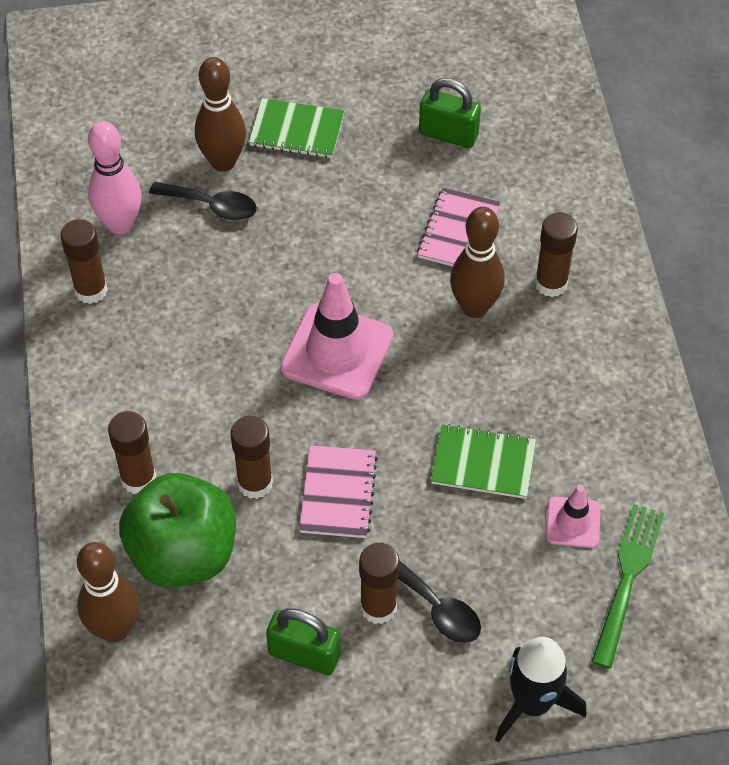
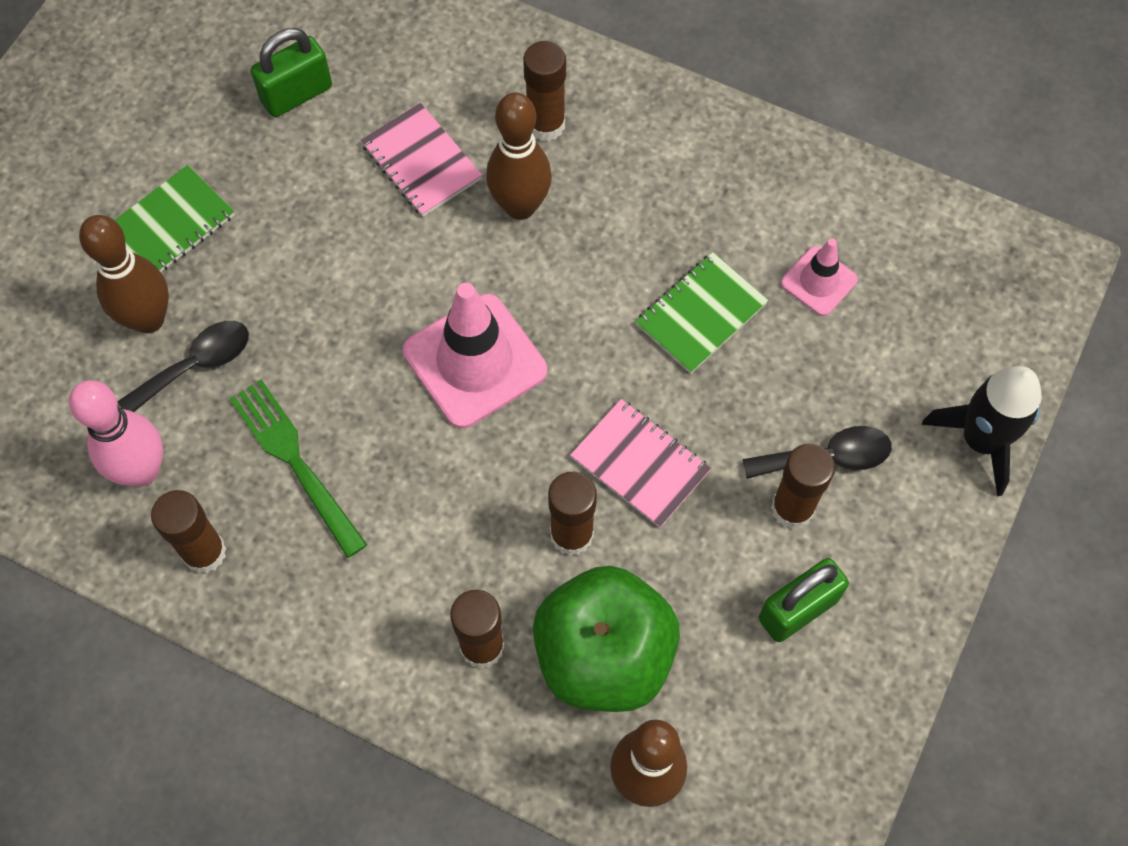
camera: 55 degrees left, 10 degrees up
(627, 579) = (907, 276): green fork -> green fork (295, 462)

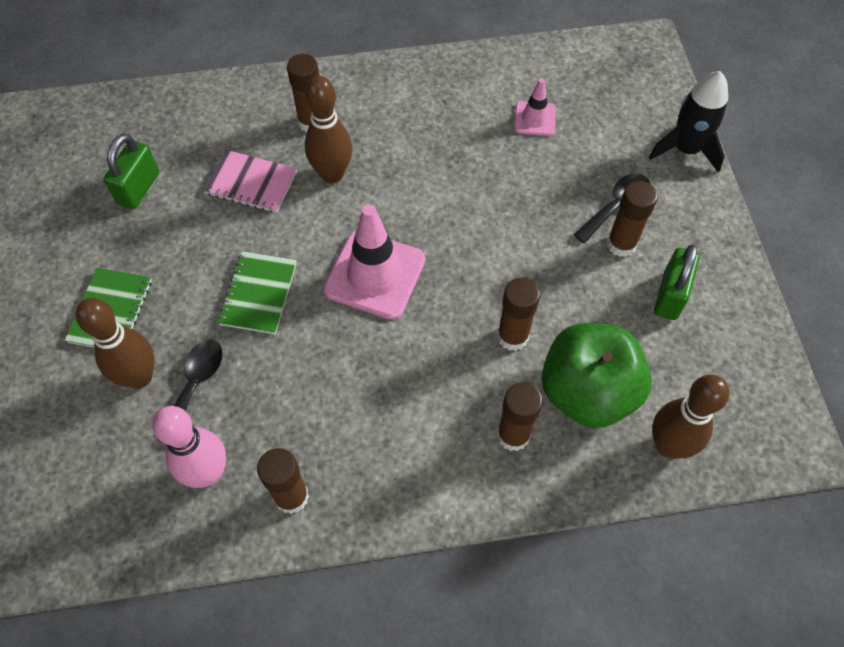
camera: 35 degrees left, 5 degrees down
(295, 462) = (308, 402): green fork -> none
(640, 464) = (519, 273): pink notebook -> none
(701, 314) = (485, 172): green notebook -> green notebook (259, 294)

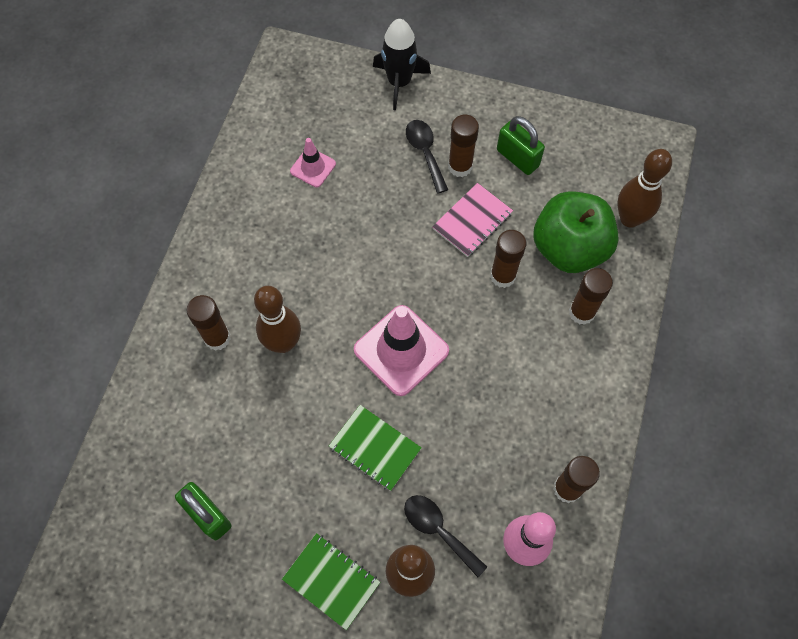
camera: 65 degrees left, 5 degrees up
(251, 183) = (256, 413): pink notebook -> pink notebook (472, 221)

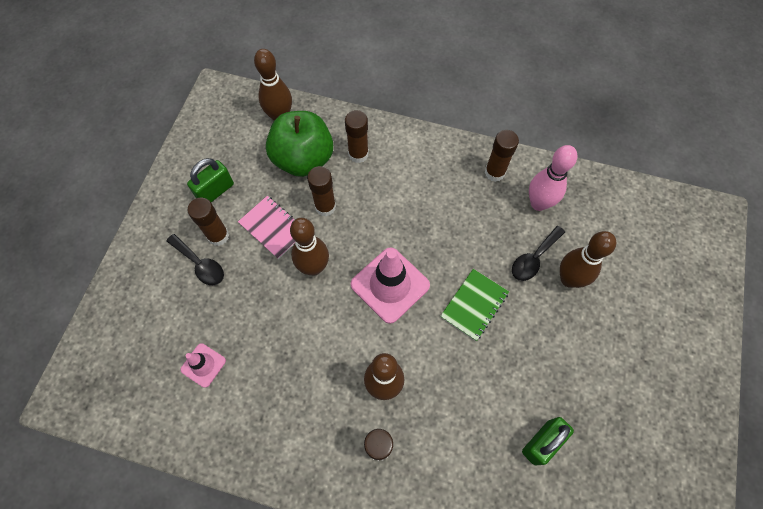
camera: 90 degrees left, 0 degrees up
(331, 581) = (581, 336): green notebook -> none
(399, 82) = (118, 286): black rocket -> none
(423, 266) = (314, 267): none -> brown bowling pin
(425, 153) = (200, 264): black spoon -> black spoon turned 120 degrees counterclockwise

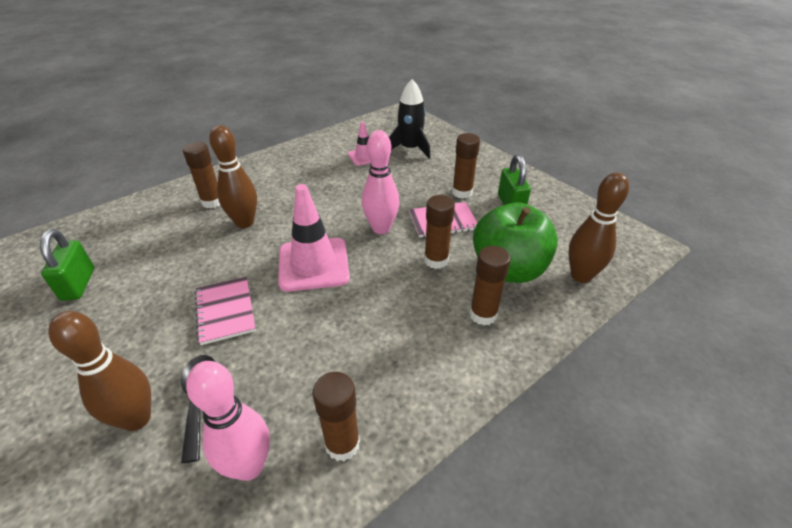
camera: 125 degrees right, 25 degrees down
(159, 329) = (410, 149): none -> black rocket
(200, 264) = (444, 177): black spoon -> none
(314, 267) = (381, 228): brown bowling pin -> pink bowling pin
(474, 305) = (225, 311): green notebook -> pink notebook

